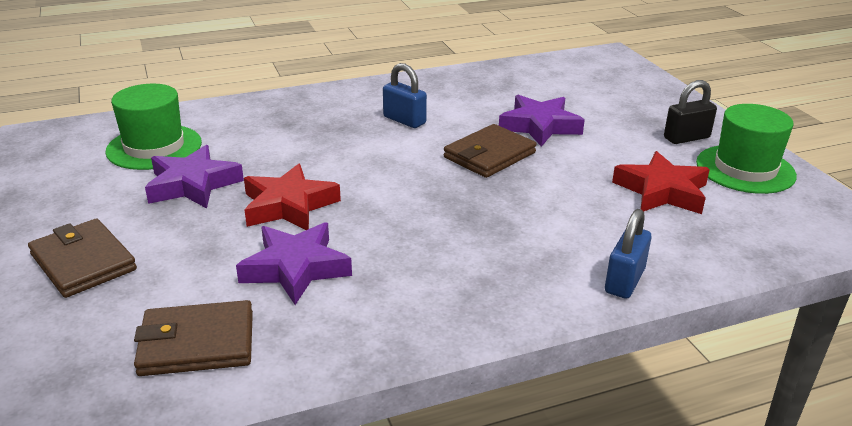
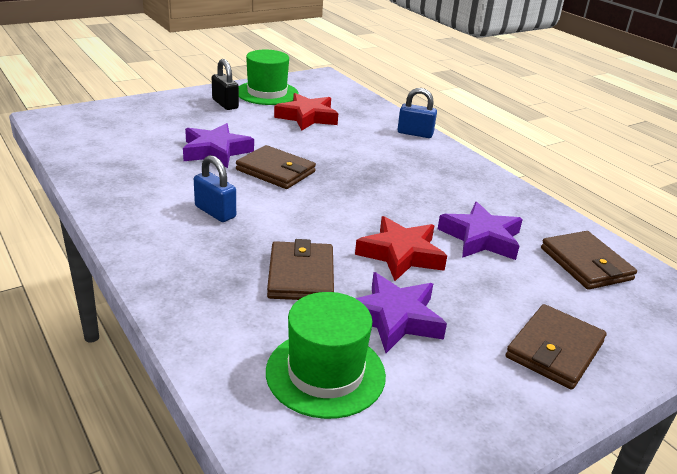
camera: 105 degrees left, 0 degrees up
(281, 150) = (301, 275): none -> brown wallet
(404, 120) = (215, 212): blue padlock -> blue padlock turned 75 degrees counterclockwise

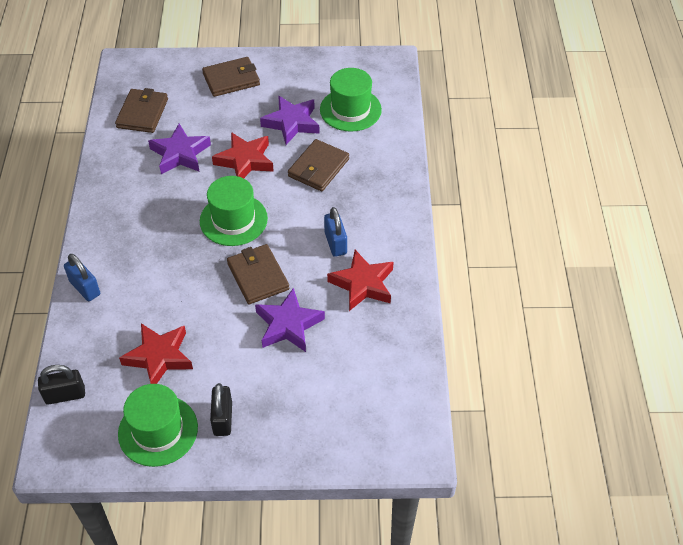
camera: 145 degrees left, 20 degrees up
(159, 190) = (362, 284): none -> red star
(347, 201) = (233, 220): none -> green hat
(350, 93) = (65, 395): none -> black padlock

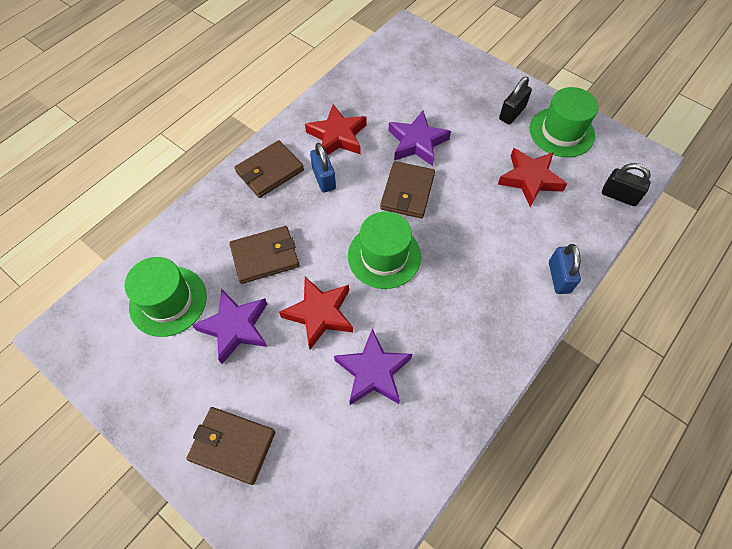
camera: 140 degrees left, 10 degrees up
(142, 113) = (369, 470): brown wallet -> brown wallet (269, 171)
(335, 243) = (324, 178): blue padlock -> blue padlock turned 45 degrees counterclockwise

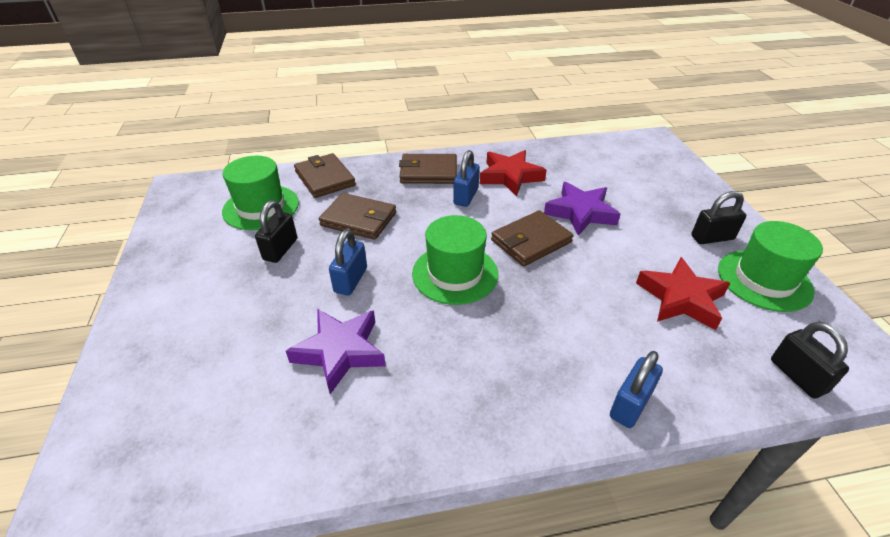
camera: 40 degrees right, 20 degrees down
(233, 445) = (174, 323): brown wallet -> brown wallet (325, 178)
(235, 327) = (280, 249): purple star -> black padlock
(319, 314) = (350, 280): red star -> blue padlock

